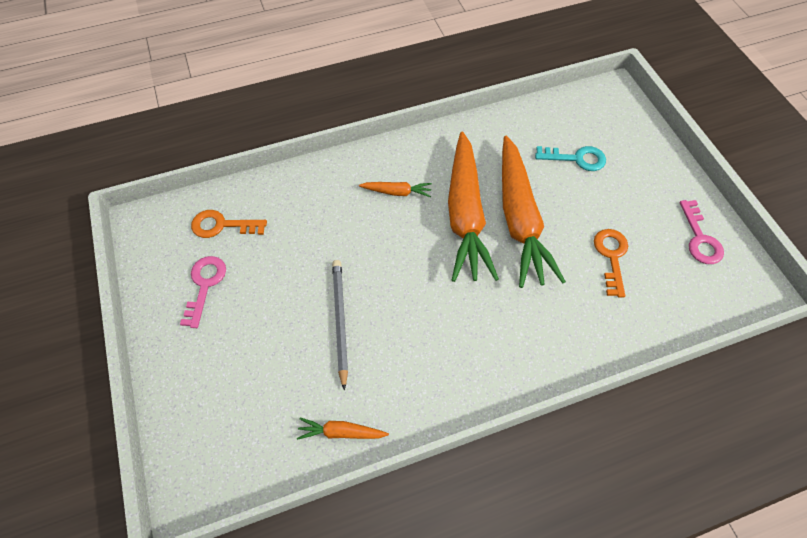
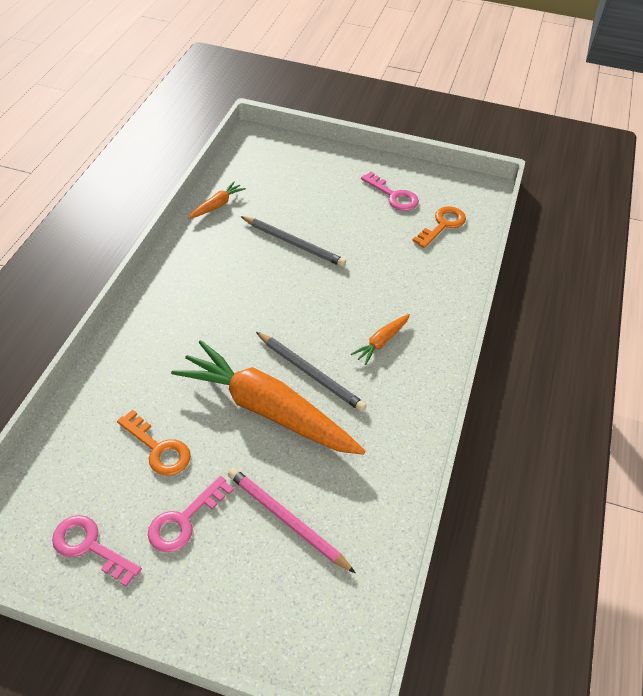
camera: 125 degrees right, 10 degrees down
(465, 215) = (310, 373): orange carrot -> grey pencil
(576, 158) = (286, 520): turquoise key -> pink pencil
(633, 205) = (184, 520): none -> pink key

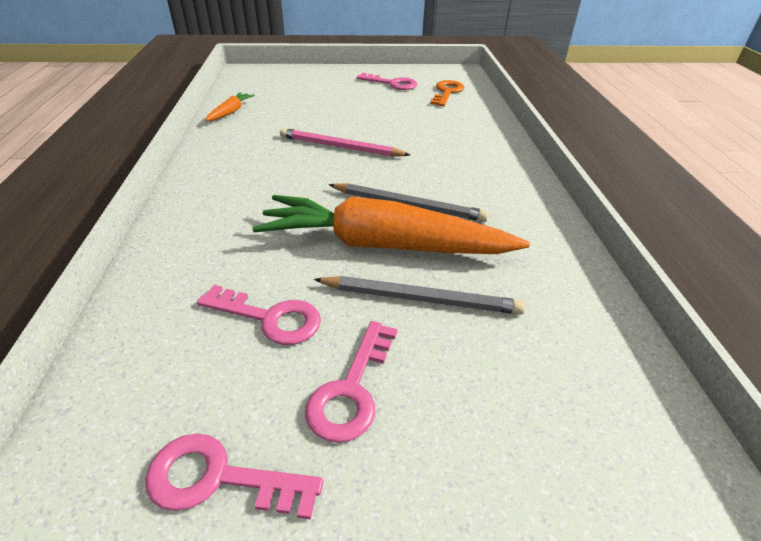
camera: 20 degrees left, 10 degrees down
(158, 449) = (270, 318): orange key -> pink key
(286, 520) = (485, 345): pink pencil -> pink pencil (340, 147)
(294, 243) = (324, 123): grey pencil -> grey pencil (420, 298)
(381, 342) = (459, 169): orange carrot -> none

